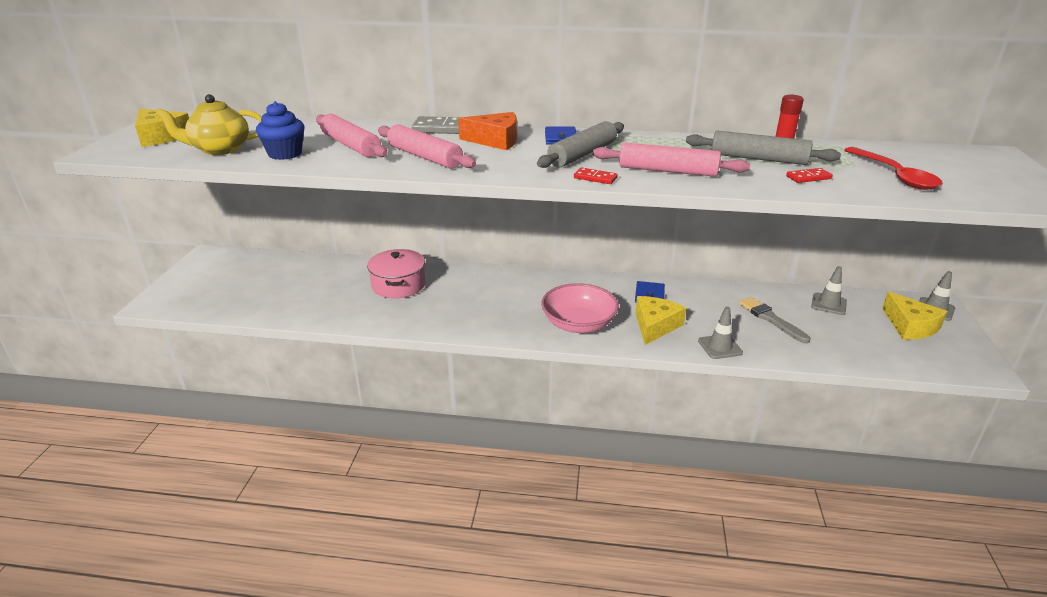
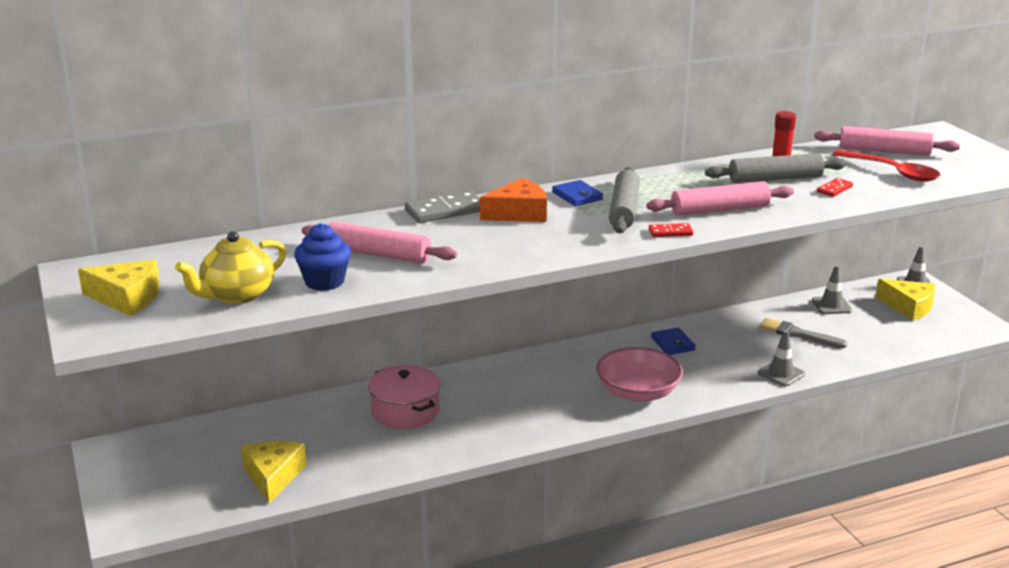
camera: 30 degrees left, 5 degrees down
(425, 157) = (479, 248): pink rolling pin -> pink rolling pin (884, 151)
(655, 326) = (708, 372): yellow cheese -> yellow cheese (273, 476)

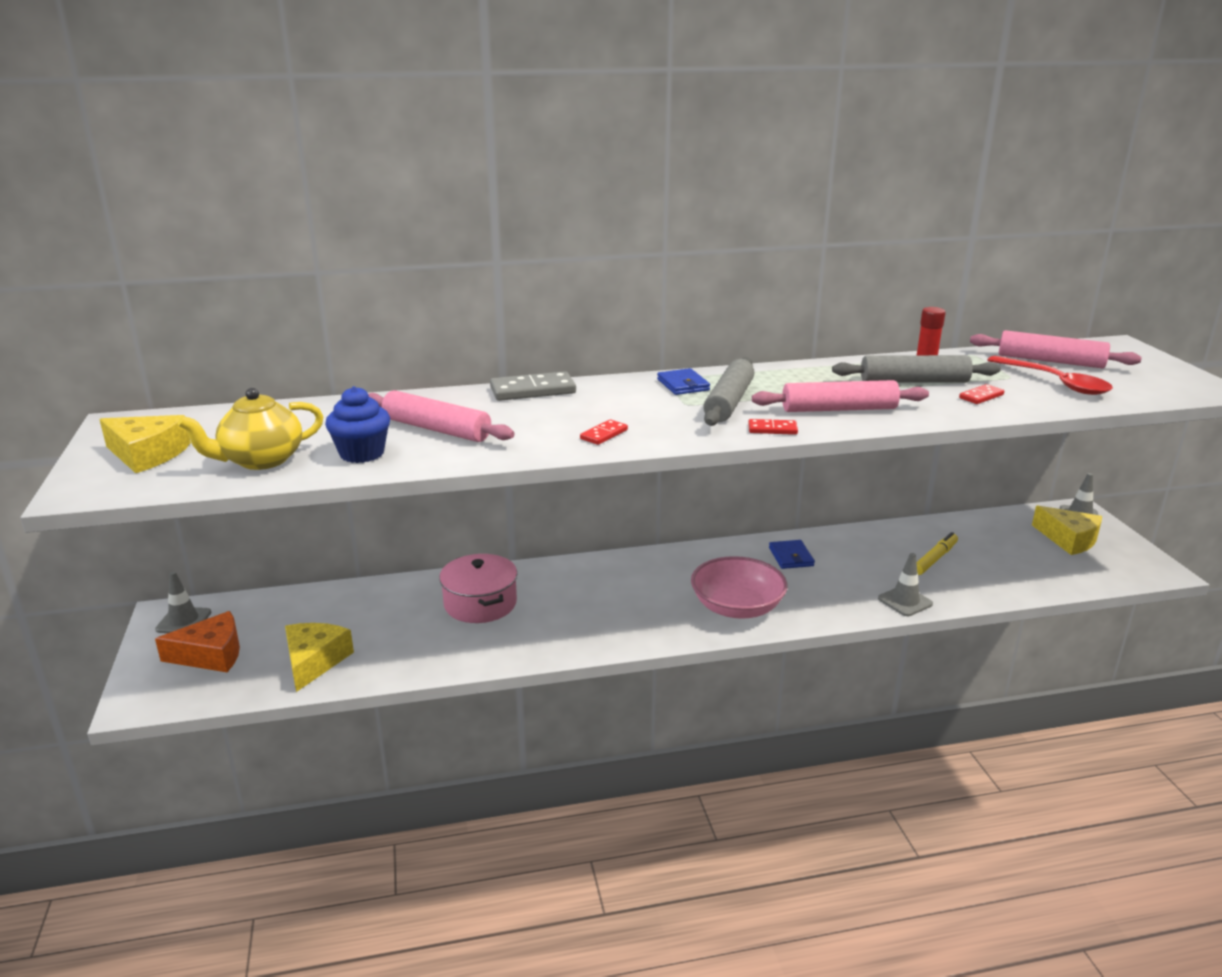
camera: 10 degrees right, 0 degrees up
(518, 213) = (610, 398): orange cheese -> orange cheese (211, 654)
(529, 248) = (604, 434): none -> red domino
(798, 334) = (934, 559): grey brush -> yellow marker
(831, 305) = (979, 530): grey traffic cone -> grey traffic cone (183, 621)

